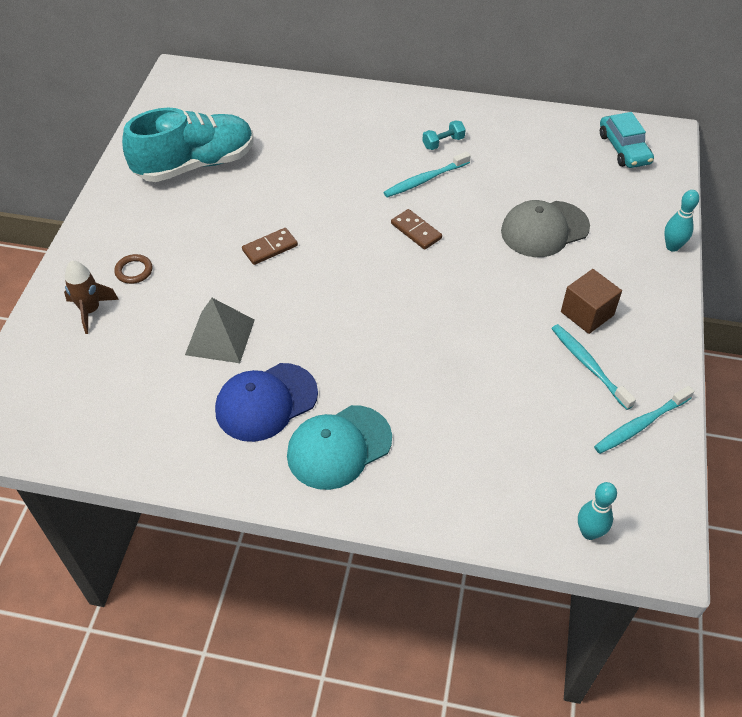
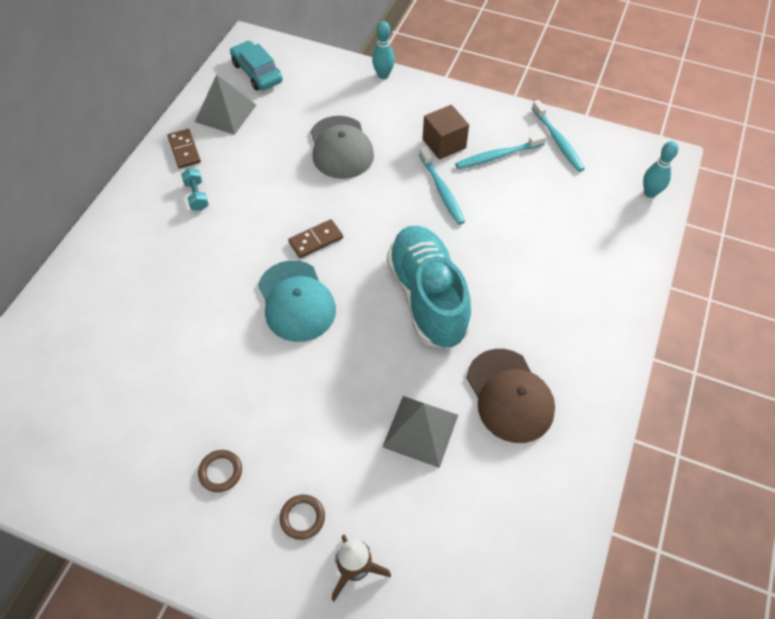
camera: 80 degrees left, 5 degrees up
(170, 216) = (220, 472): none -> brown ring
(195, 164) = (138, 437): turquoise shoe -> turquoise shoe (427, 297)
(266, 402) = (509, 395): blue cap -> brown cap
(270, 248) = (304, 370): brown domino -> brown domino (184, 150)
(339, 447) = (565, 342): turquoise cap -> turquoise cap (296, 301)
(425, 180) = (246, 220): turquoise toothbrush -> turquoise toothbrush (441, 190)
(555, 138) = (225, 113): none -> grey pyramid
(623, 149) = (257, 72): turquoise car -> turquoise car turned 120 degrees counterclockwise

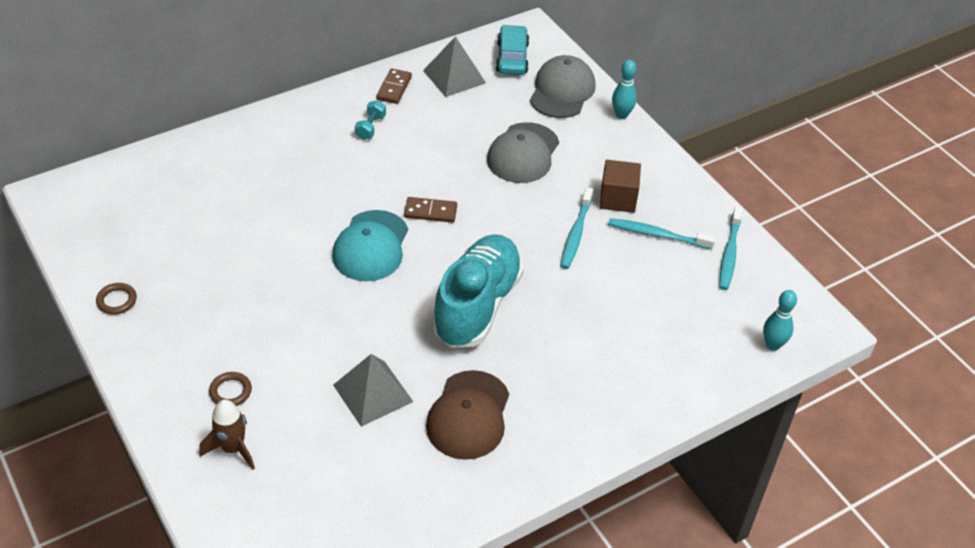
camera: 35 degrees right, 10 degrees down
(220, 472) = (205, 325): brown ring -> brown ring (117, 300)
(321, 80) = (562, 91): none -> grey cap

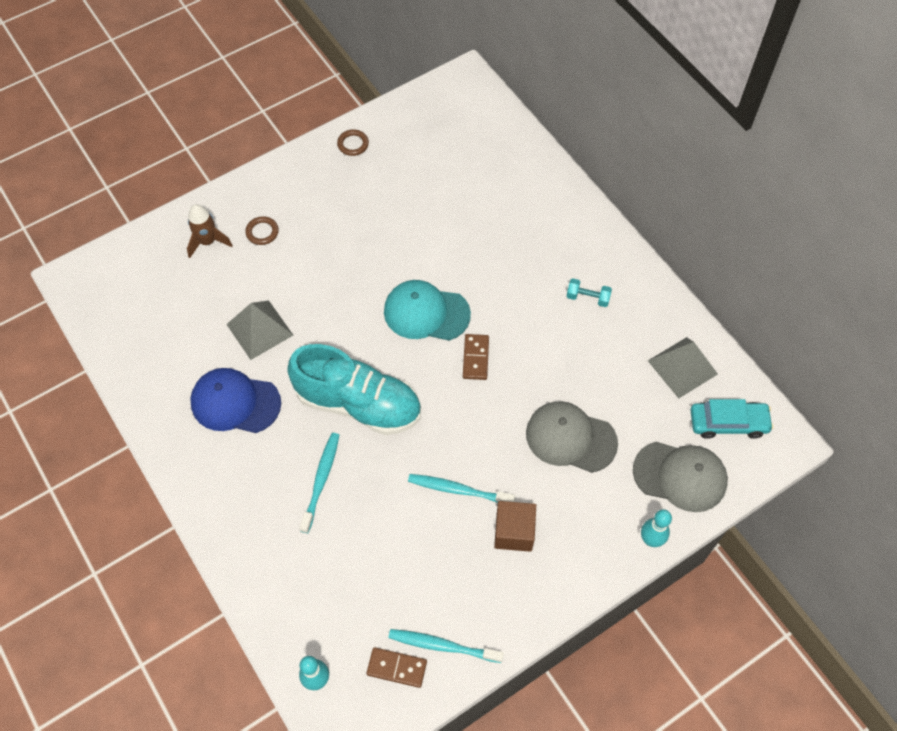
camera: 90 degrees right, 15 degrees up
(394, 88) = (652, 313): brown domino -> brown domino (396, 668)
(468, 415) = (235, 402): brown cap -> blue cap
(658, 235) = (463, 571): turquoise toothbrush -> turquoise toothbrush (321, 481)

